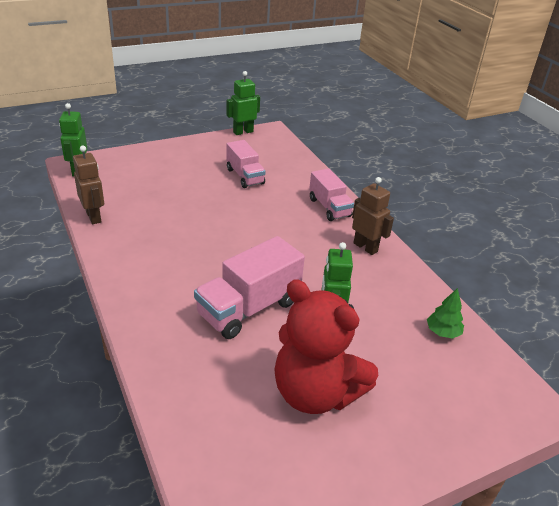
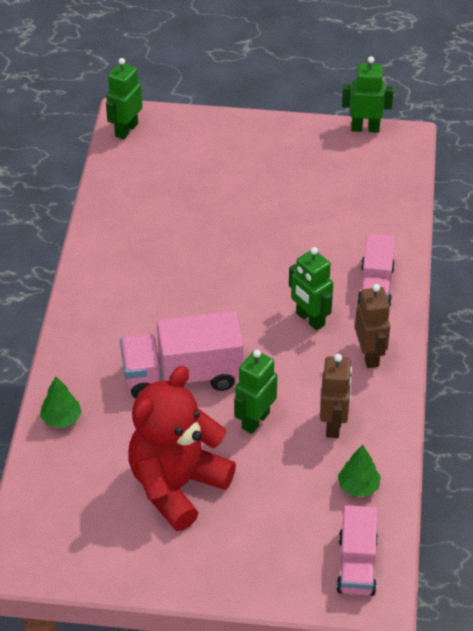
camera: 35 degrees right, 10 degrees up
(94, 217) = (104, 203): brown robot -> brown robot (333, 425)
(172, 382) = (61, 419): none -> green tree
(245, 176) = (310, 203): pink truck -> pink truck (356, 565)
(306, 239) = (310, 319): none -> green robot
(315, 392) = (177, 485): red teddy bear -> red teddy bear turned 60 degrees clockwise

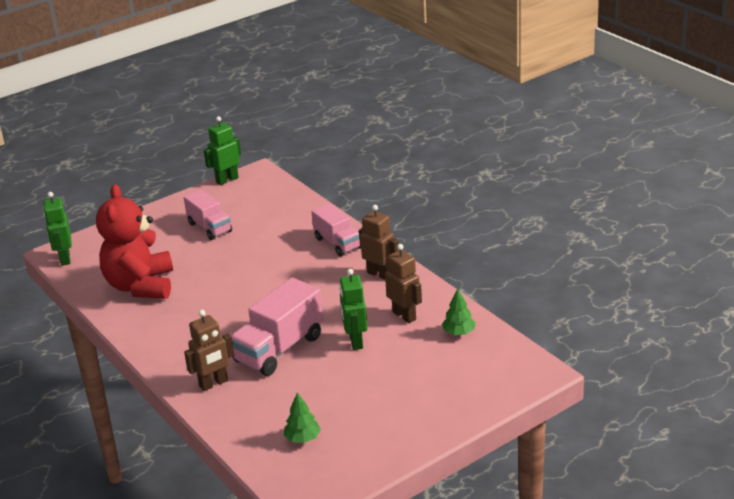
camera: 40 degrees left, 15 degrees down
(61, 419) = (229, 416): green tree -> green tree (302, 438)
(88, 372) = (214, 384): none -> brown robot
(177, 485) = (352, 399): red teddy bear -> red teddy bear (141, 286)
(310, 319) = (320, 279): green robot -> none
(356, 565) = (509, 366): pink truck -> pink truck (209, 227)

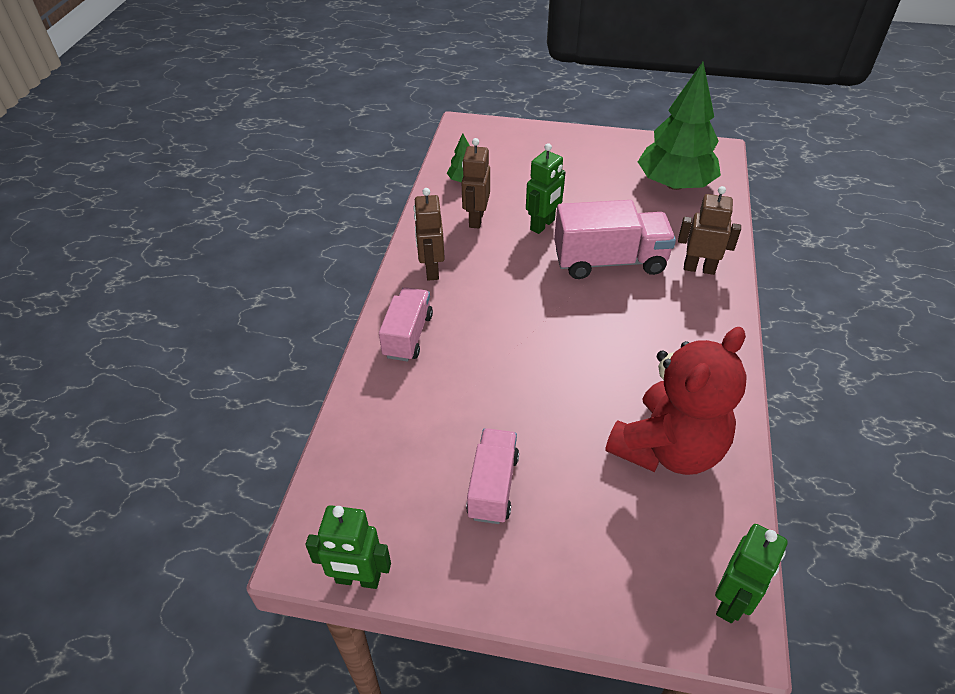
camera: 135 degrees left, 15 degrees up
(302, 438) = (674, 184): green tree -> green tree, size x2.35

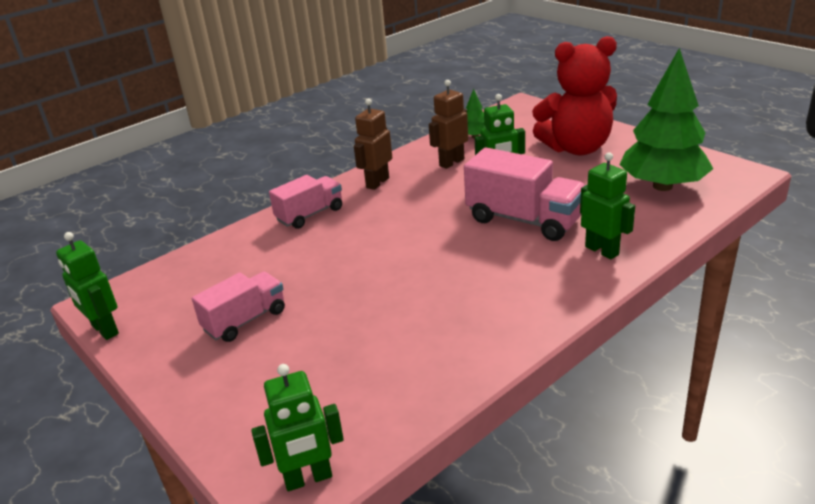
camera: 40 degrees right, 15 degrees down
(667, 448) = (400, 357): red teddy bear -> red teddy bear (576, 148)
(699, 268) = (602, 250): brown robot -> green robot

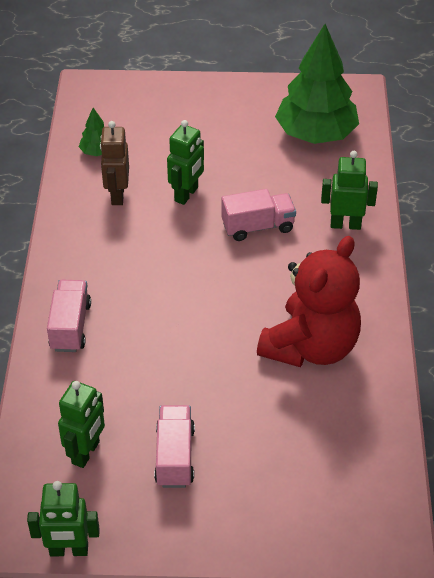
camera: 50 degrees left, 15 degrees up
(308, 479) = (389, 522): green robot -> green robot (86, 453)
(377, 183) = (81, 256): brown robot -> none
(524, 220) = (258, 227): pink truck -> pink truck, size x0.64
(576, 148) = (204, 123): red teddy bear -> red teddy bear (311, 347)

